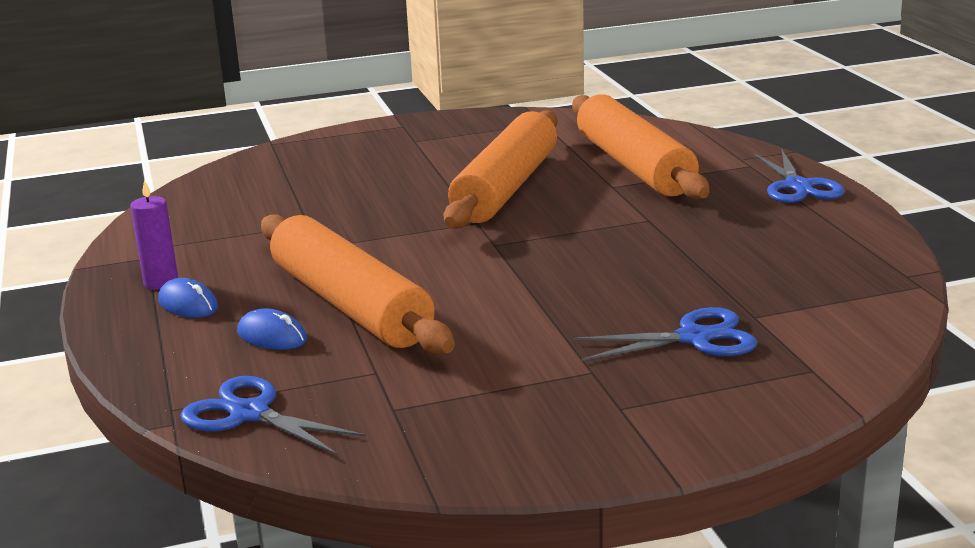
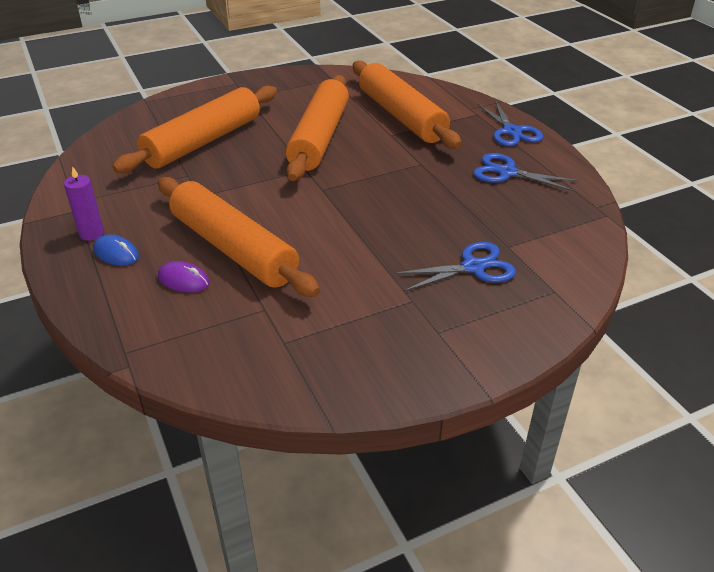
camera: 10 degrees left, 15 degrees up
(249, 414) = (182, 353): blue scissors -> blue scissors (507, 172)
(272, 336) = (183, 280): blue mouse -> purple mouse
(340, 188) = (203, 141): none -> orange rolling pin

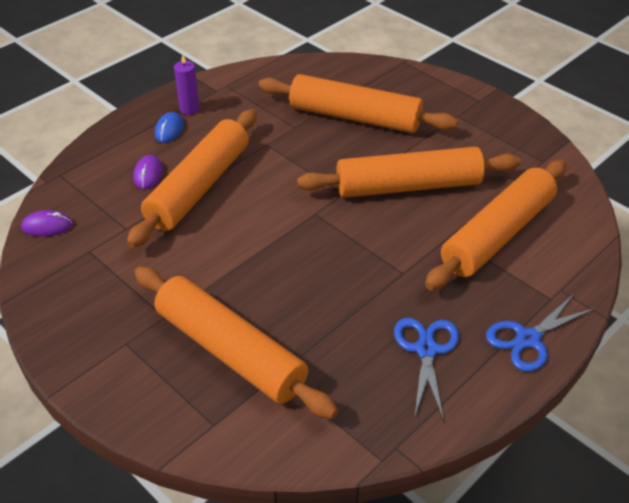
camera: 70 degrees right, 5 degrees up
(217, 373) = (47, 226): none -> purple mouse
(473, 267) = (230, 351): blue scissors -> orange rolling pin

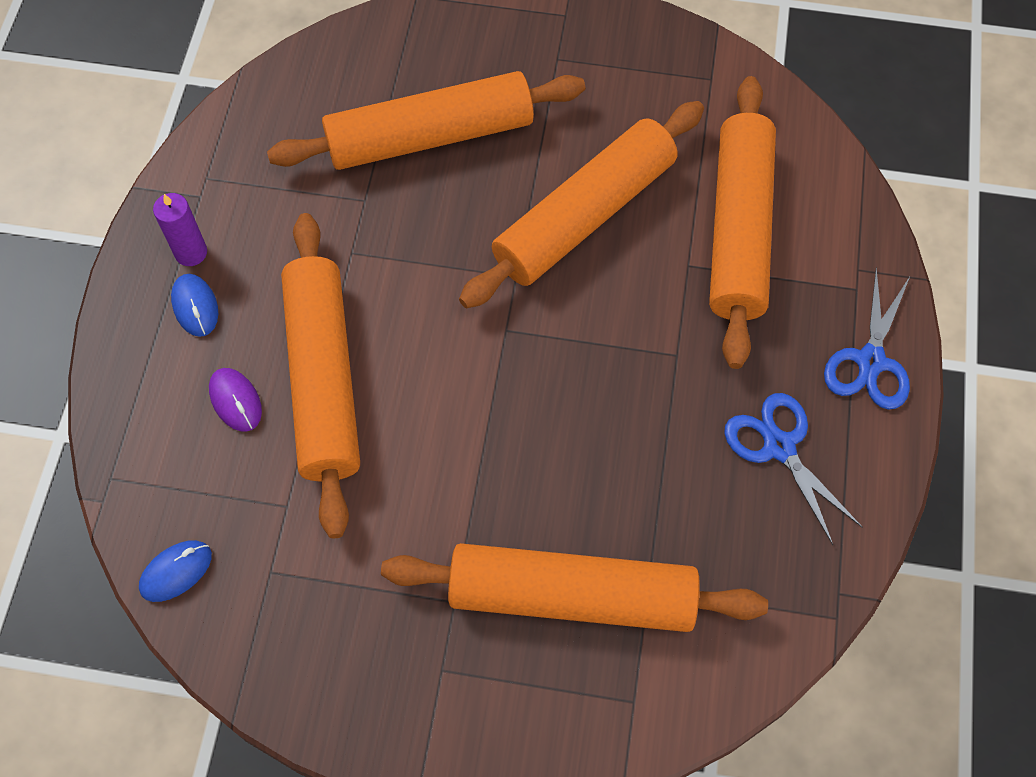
camera: 35 degrees left, 20 degrees up
(47, 226) = (176, 572): purple mouse -> blue mouse

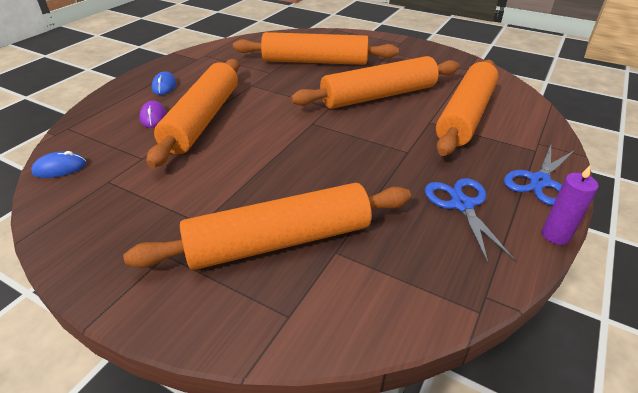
camera: 20 degrees right, 25 degrees down
(191, 252) = (178, 72): purple candle -> purple candle (555, 235)
(572, 595) = (279, 241): orange rolling pin -> orange rolling pin turned 45 degrees counterclockwise

